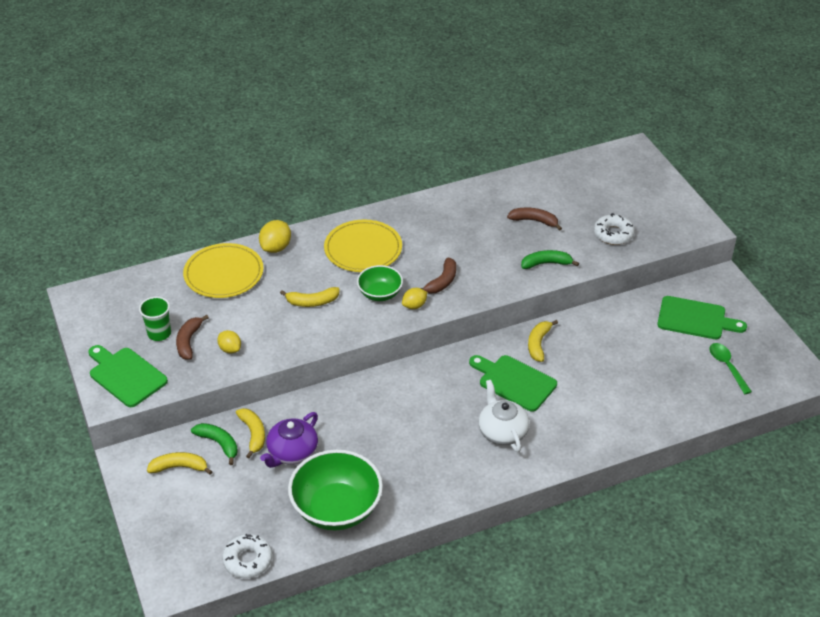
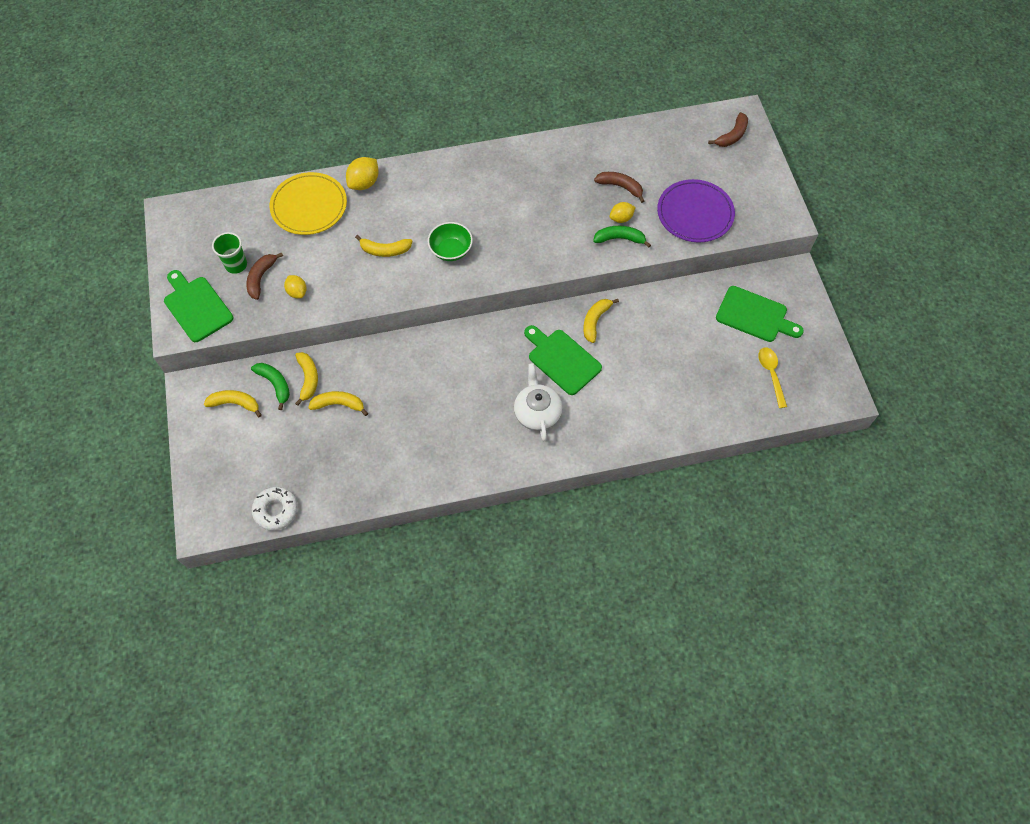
camera: 10 degrees right, 20 degrees up
(292, 453) = (339, 404): purple teapot -> yellow banana
(336, 508) = (366, 470): green bowl -> none
(363, 249) = (446, 196): yellow plate -> none
(414, 306) = (480, 269): yellow lemon -> yellow lemon (621, 218)
(442, 282) = (513, 245): brown banana -> brown banana (732, 136)
(613, 234) = (695, 213): white donut -> purple plate
(727, 367) = (771, 374): green spoon -> yellow spoon

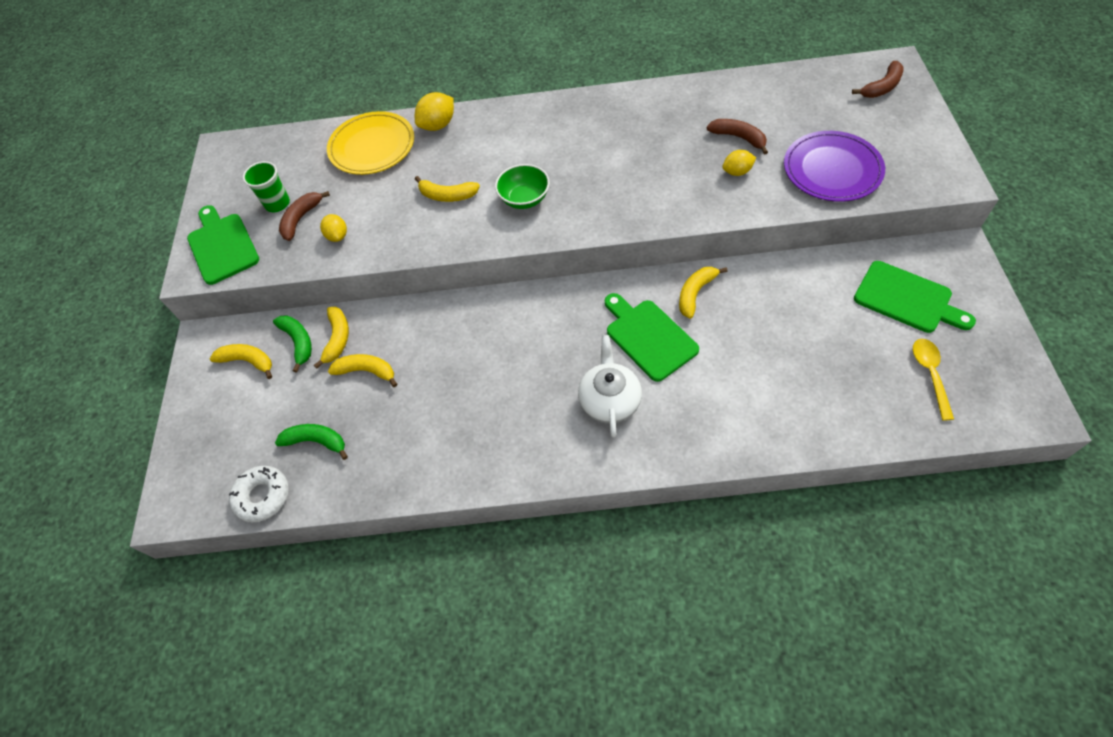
camera: 15 degrees right, 5 degrees down
(619, 239) = (733, 194): green banana -> green banana (316, 441)

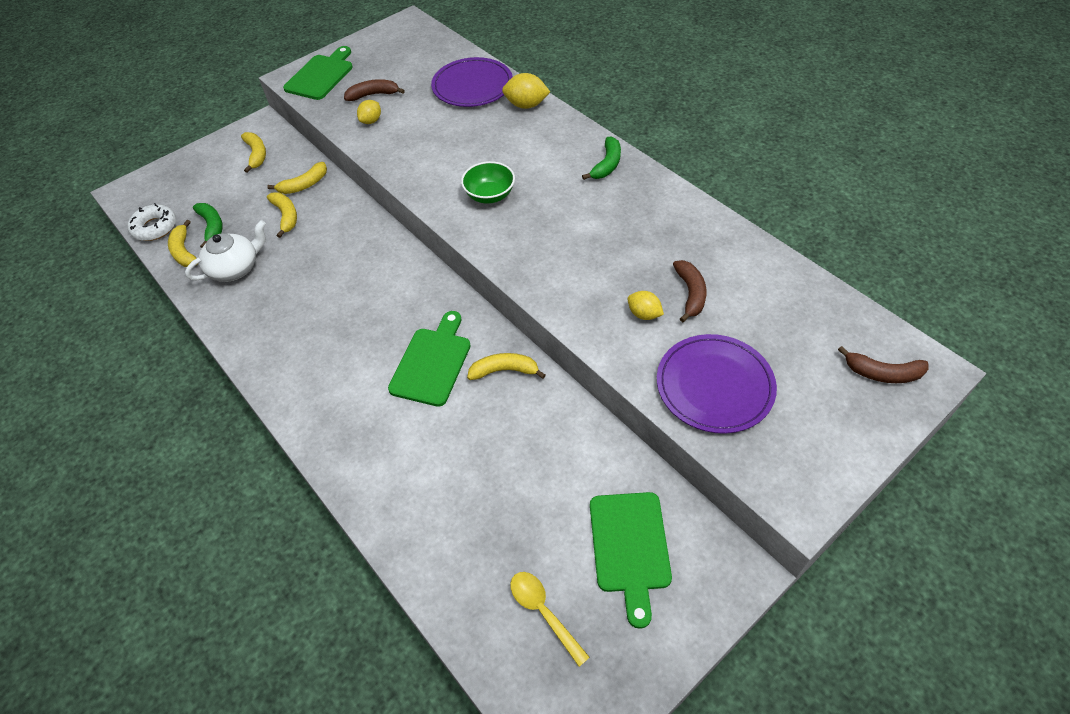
camera: 50 degrees right, 5 degrees down
(277, 203) = (378, 76): green cup -> none
(298, 342) = (288, 168): green banana -> green banana (607, 165)
(372, 146) = (472, 86): yellow plate -> purple plate
(447, 195) = (456, 152): yellow banana -> yellow banana (184, 251)
(609, 400) = (350, 371): white teapot -> white teapot (236, 268)
(930, 375) = (544, 612): yellow spoon -> yellow spoon turned 90 degrees counterclockwise

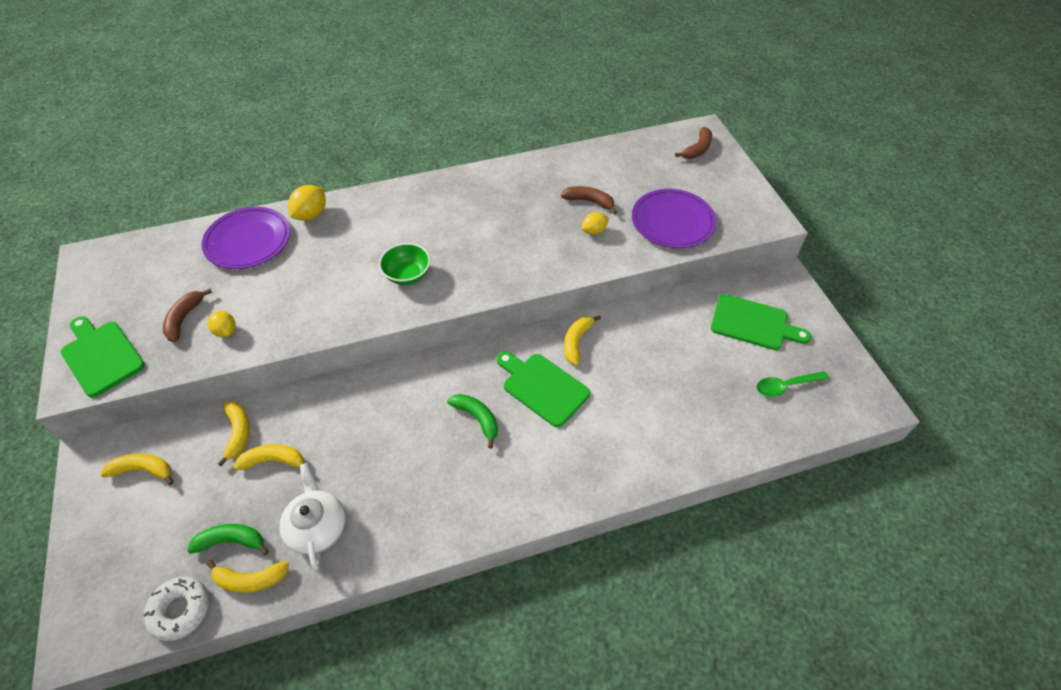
camera: 70 degrees left, 0 degrees up
(544, 612) = (786, 386): yellow spoon -> green spoon
(607, 165) = (429, 194): green banana -> green banana (477, 418)

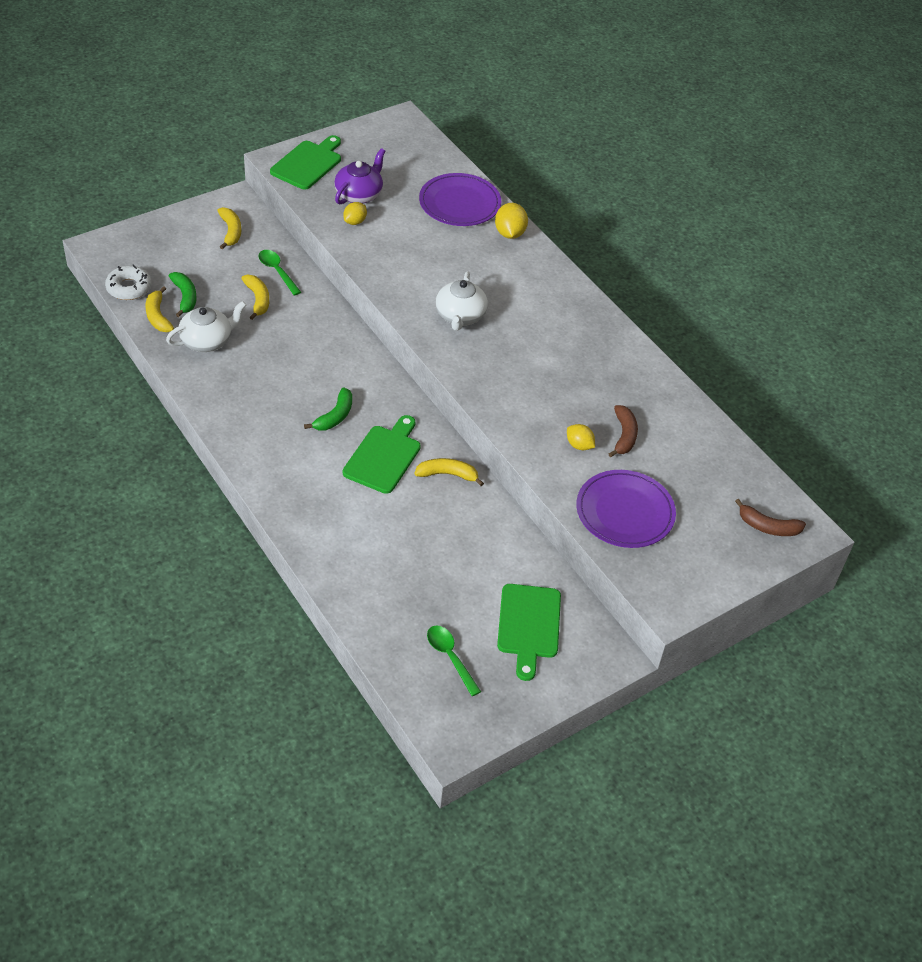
camera: 70 degrees right, 5 degrees down
(184, 318) = (359, 194): brown banana -> purple teapot
(238, 432) = (277, 271): yellow banana -> green spoon
(311, 215) = (510, 233): yellow lemon -> yellow lemon turned 75 degrees clockwise
(407, 275) = (460, 316): green bowl -> white teapot

